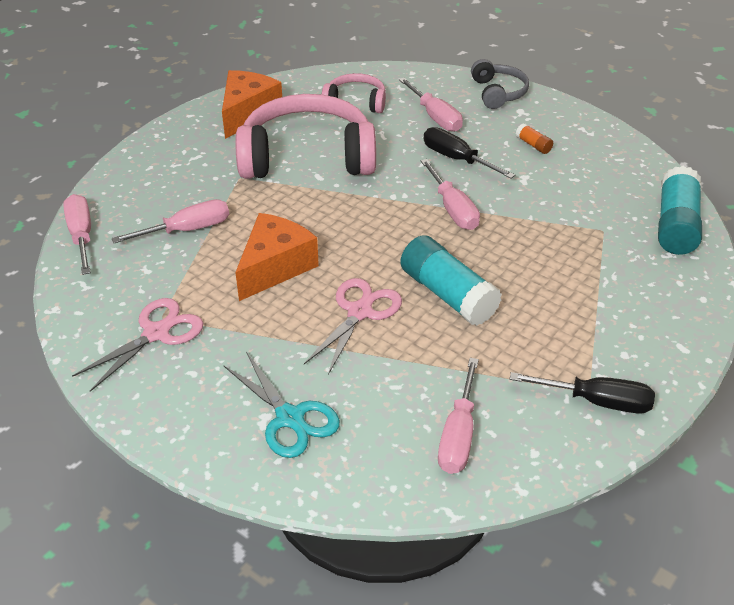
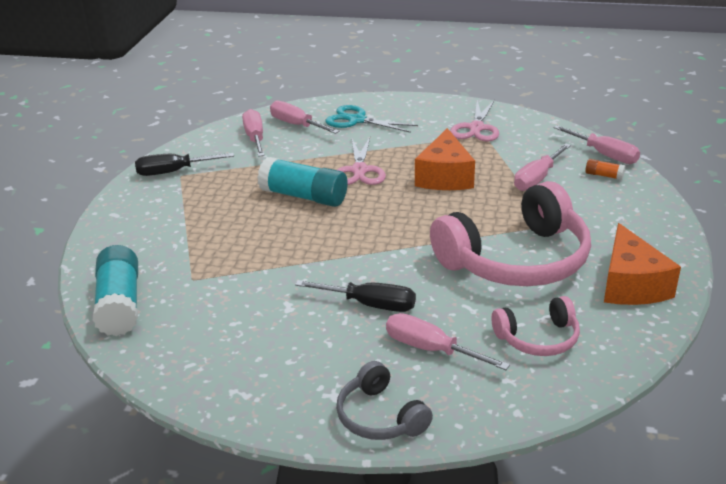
camera: 155 degrees right, 10 degrees down
(453, 209) = (340, 255): pink screwdriver -> pink screwdriver (297, 125)
(533, 145) = (296, 349): orange glue stick -> orange glue stick (604, 175)

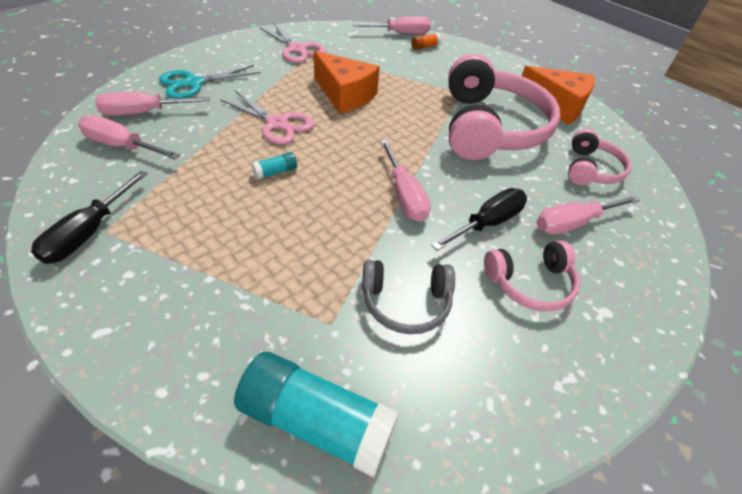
camera: 60 degrees left, 15 degrees up
(304, 196) = (275, 172): turquoise glue stick -> turquoise glue stick, size x0.44
(323, 348) = (530, 283): none -> pink headphones
(380, 416) = (647, 297): grey headphones -> grey headphones (406, 302)
(537, 178) = (398, 67): pink screwdriver -> pink screwdriver (404, 195)

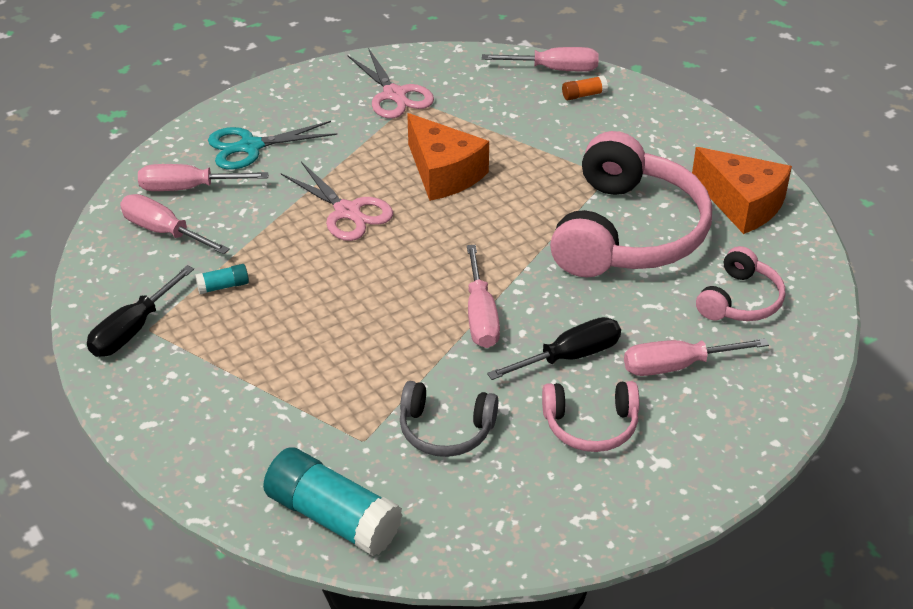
camera: 15 degrees right, 5 degrees down
(275, 172) = (335, 276): turquoise glue stick -> turquoise glue stick (223, 286)

